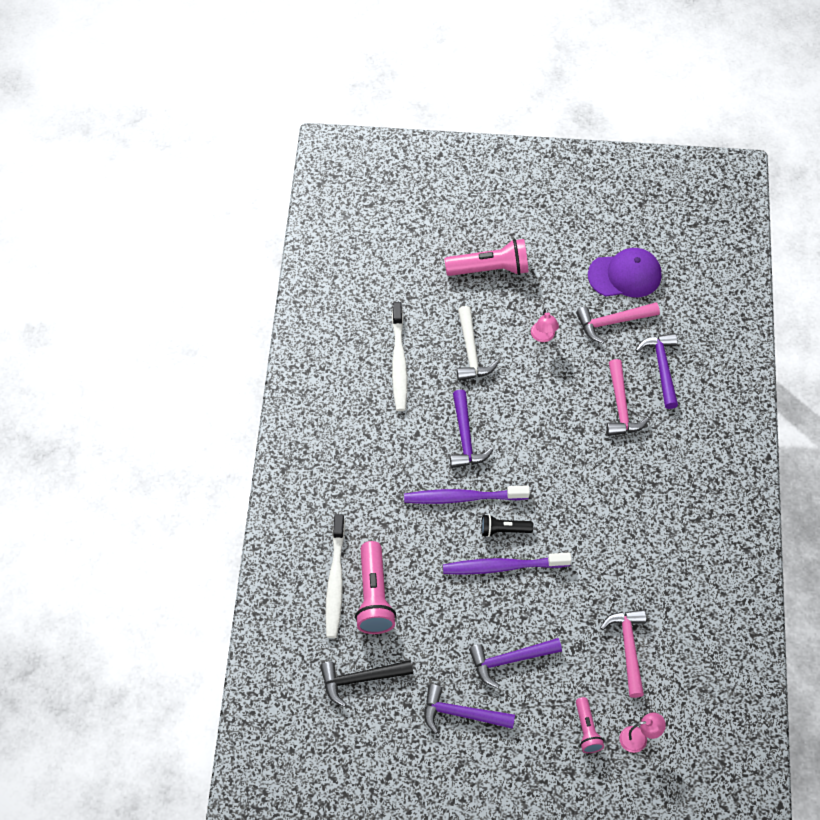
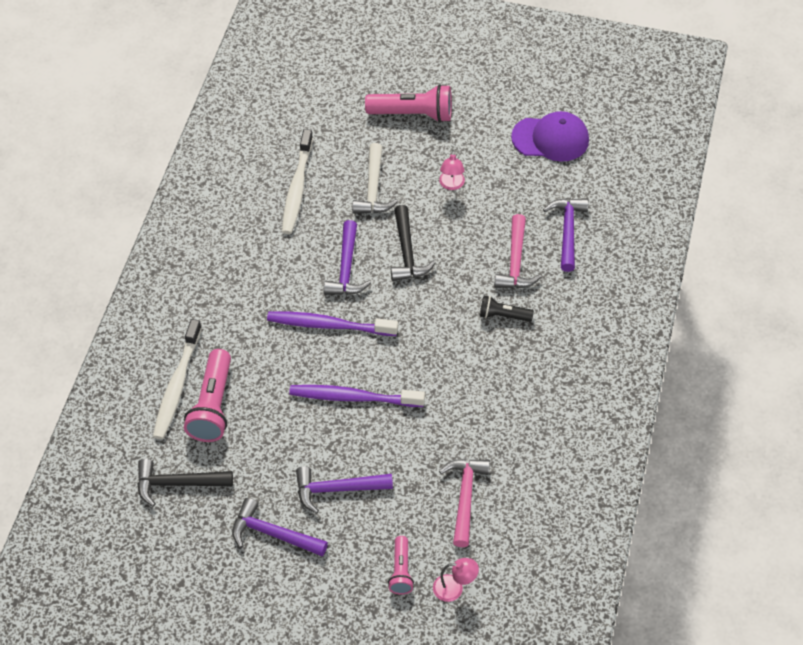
camera: 10 degrees right, 5 degrees down
(503, 530) = (363, 362): black flashlight -> black flashlight (503, 315)
(518, 412) = (407, 252): none -> black hammer
(613, 322) = (527, 181): pink hammer -> none

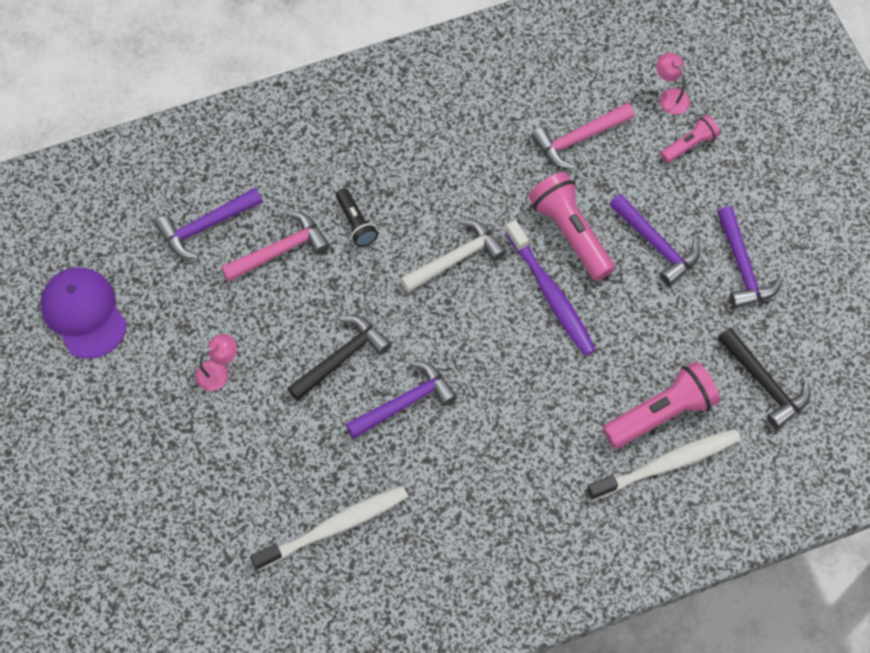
camera: 125 degrees left, 10 degrees up
(329, 325) = (487, 372): purple toothbrush -> none
(373, 188) = (279, 447): white hammer -> white hammer (455, 259)
(413, 114) = (139, 477): pink flashlight -> pink flashlight (570, 233)

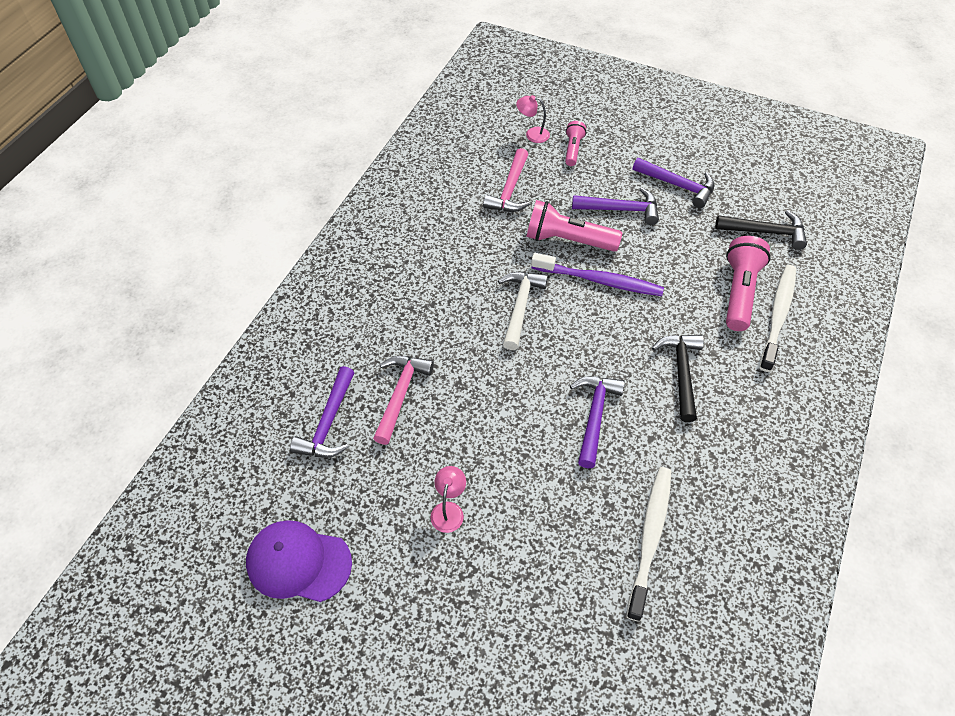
camera: 45 degrees left, 10 degrees down
(341, 358) = (521, 425): black hammer -> black hammer (681, 373)
(356, 223) = (432, 337): black flashlight -> none

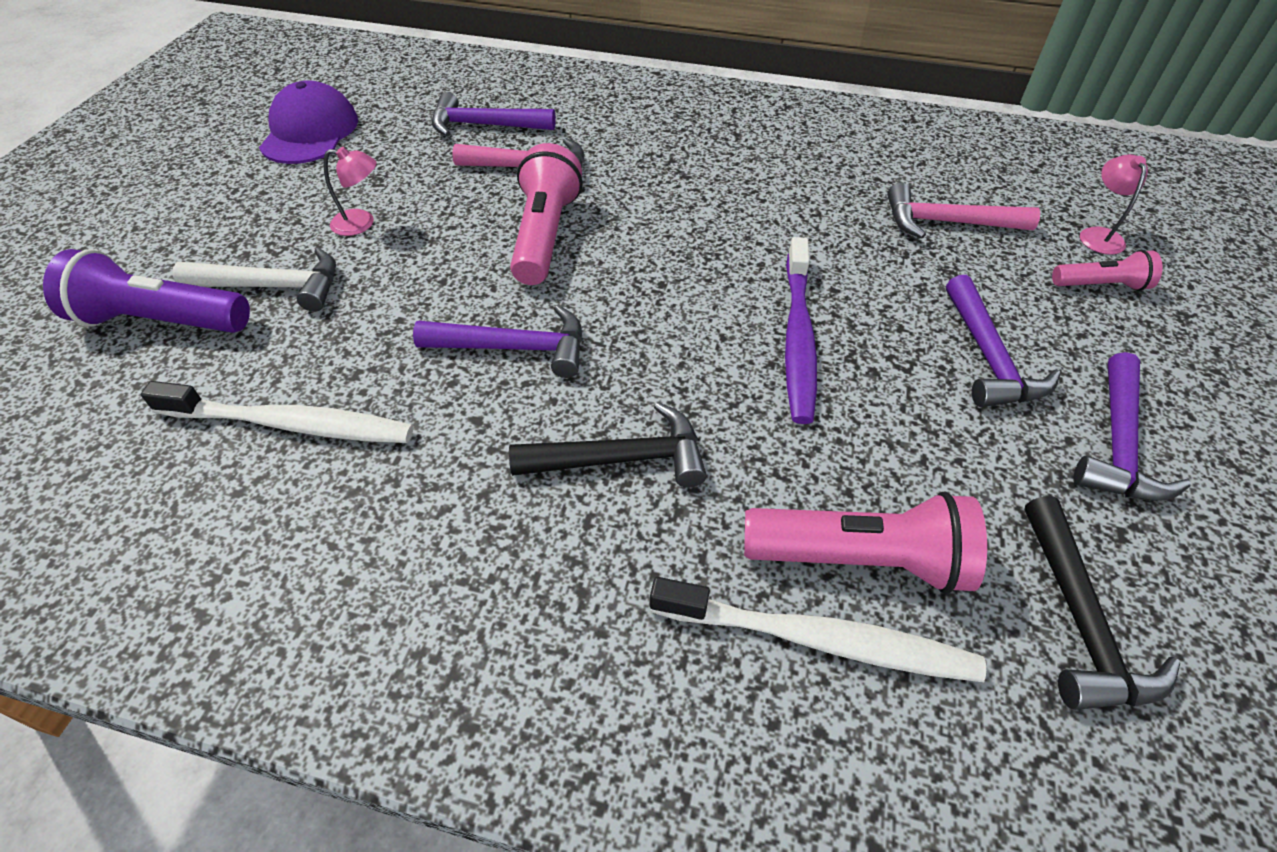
camera: 80 degrees right, 5 degrees down
(520, 307) = (707, 253): white hammer -> white hammer (273, 286)
(545, 640) = (161, 321): none -> purple flashlight
(568, 240) = (872, 294): pink flashlight -> pink flashlight (545, 235)

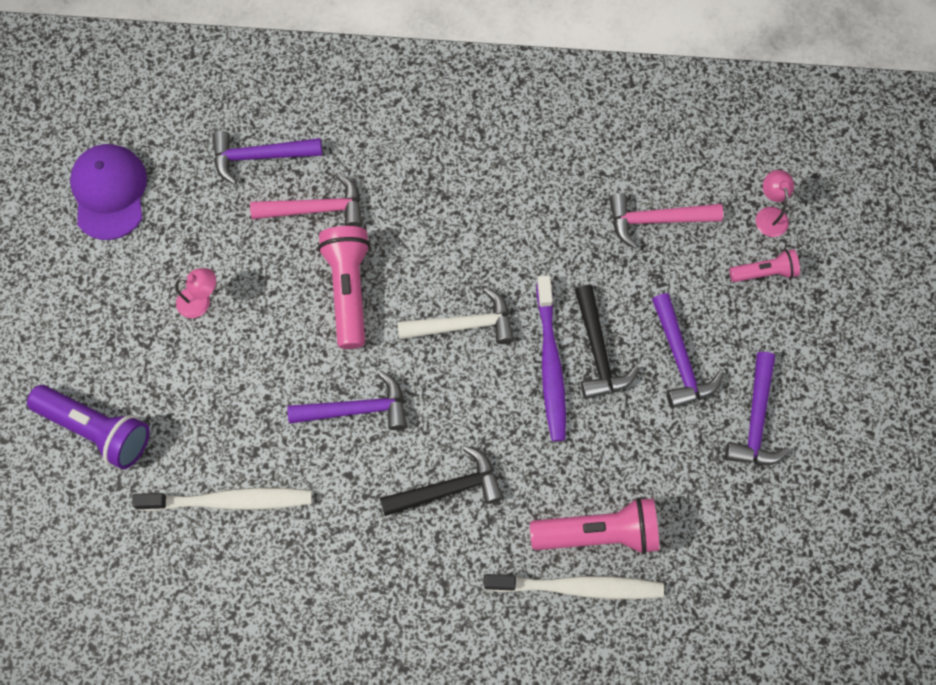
camera: 10 degrees left, 20 degrees up
(161, 321) = (97, 430): purple flashlight -> purple flashlight turned 150 degrees counterclockwise
(273, 286) = (162, 381): white hammer -> white hammer (463, 325)
(1080, 620) = (718, 549): black hammer -> black hammer (598, 351)

